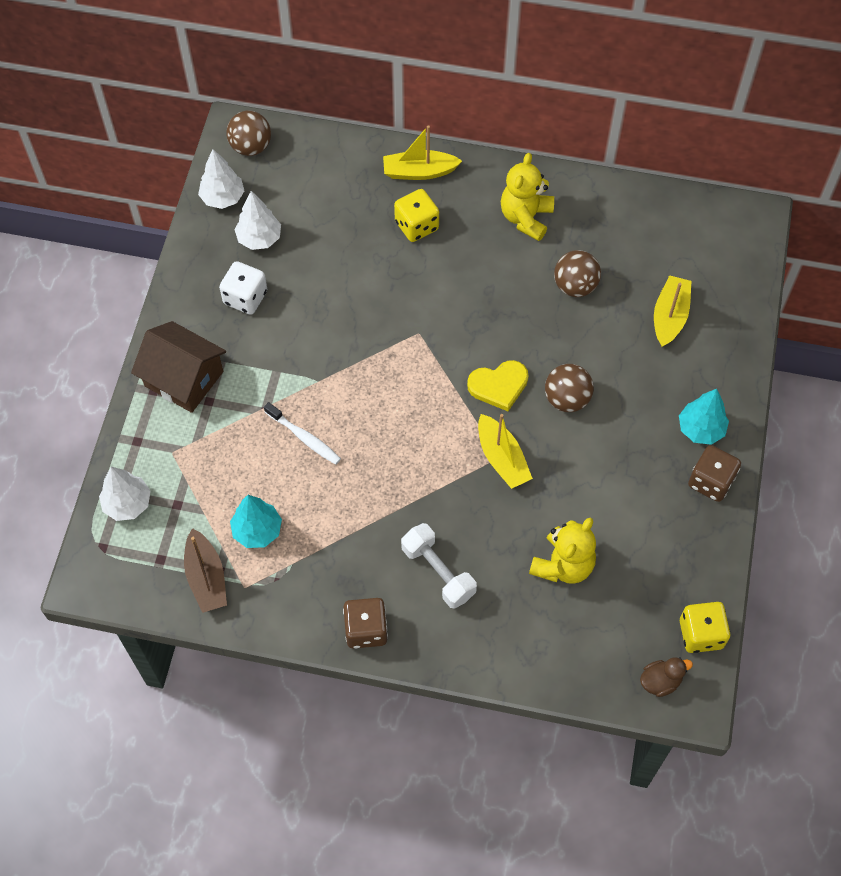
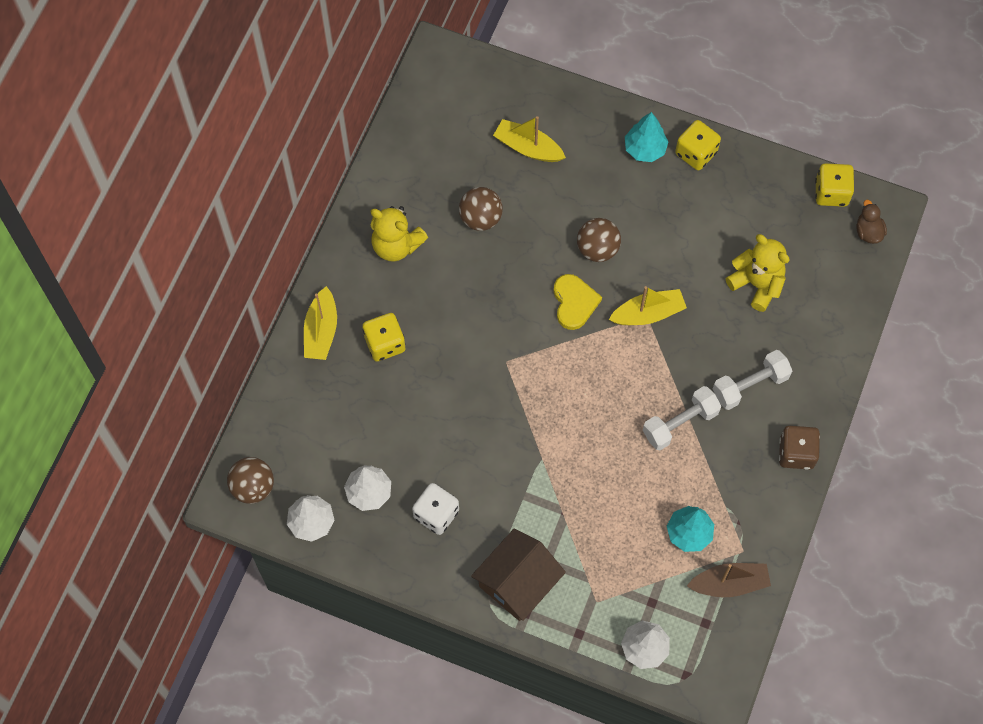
camera: 80 degrees left, 5 degrees up
(304, 438) = (600, 479): white toothbrush -> none
(380, 506) = (680, 423): none -> white dumbbell
(710, 481) = (696, 153): brown dice -> yellow dice

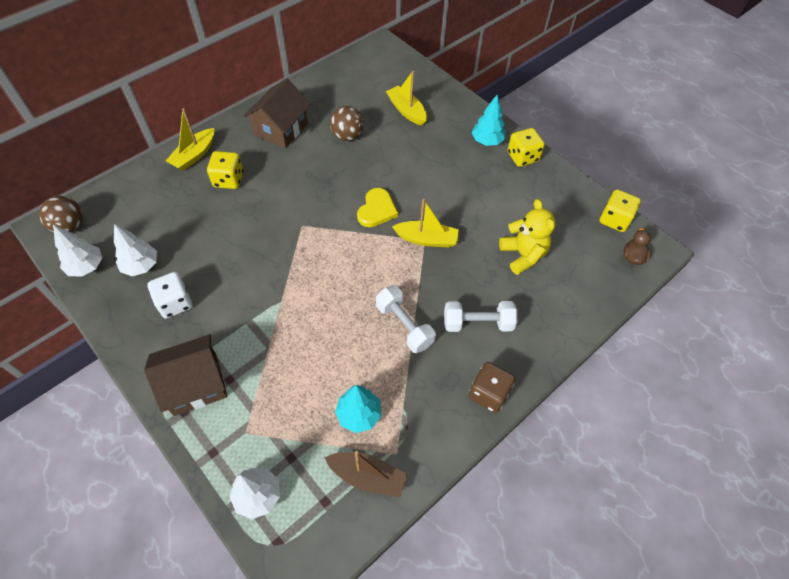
camera: 25 degrees right, 10 degrees down
(396, 245) = (281, 129): yellow teddy bear -> brown house
(597, 249) = (415, 185): brown ball -> none
(680, 423) = (404, 325): white dumbbell -> white dumbbell turned 60 degrees clockwise

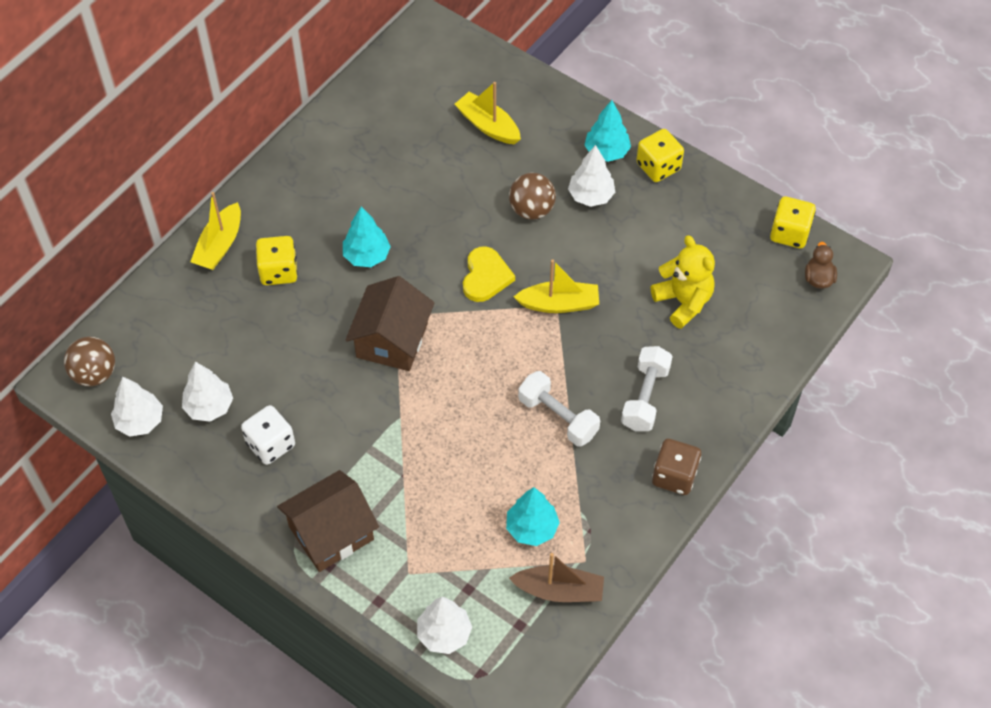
camera: 10 degrees left, 0 degrees up
(281, 129) = (324, 184): brown house -> brown house (392, 340)
(294, 180) = (366, 256): none -> turquoise tree
(347, 136) = (417, 178): brown ball -> brown ball (531, 210)
(468, 168) = (591, 196): none -> white tree
(478, 323) = (645, 397): white dumbbell -> white dumbbell turned 60 degrees counterclockwise

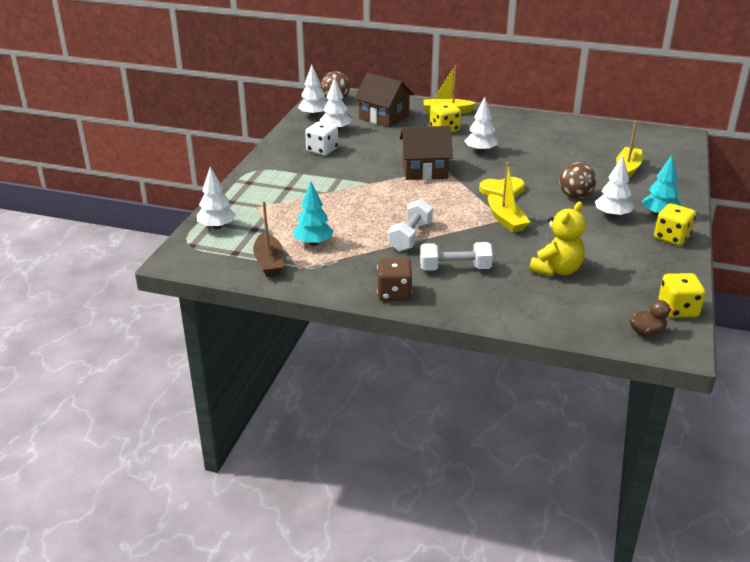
camera: 70 degrees right, 25 degrees down
(331, 533) = (272, 178): brown house -> brown house (384, 117)
(366, 256) = (480, 151): turquoise tree -> white tree

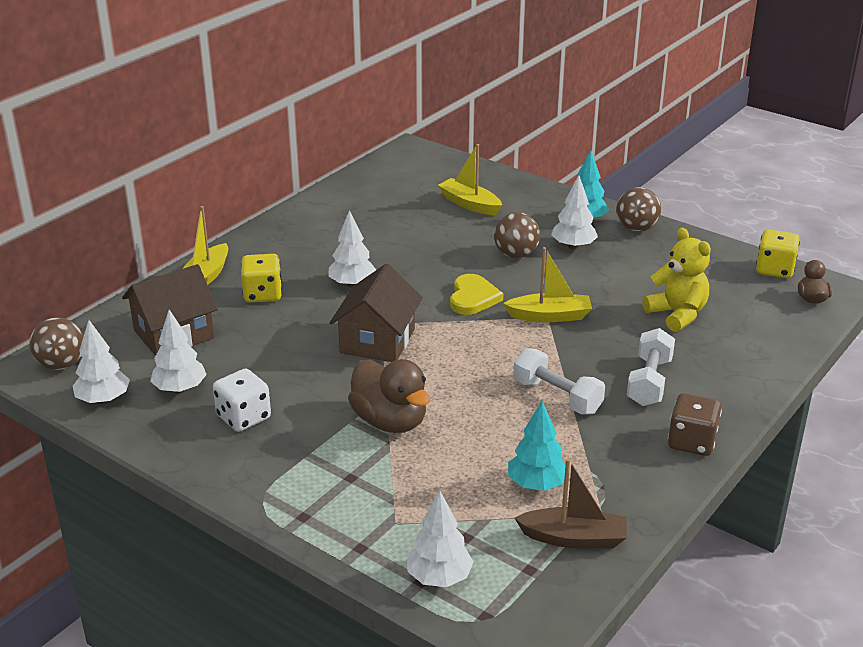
camera: 70 degrees left, 0 degrees up
(346, 189) = (390, 421): none -> brown duck
(671, 237) = (636, 228): yellow dice -> brown ball

